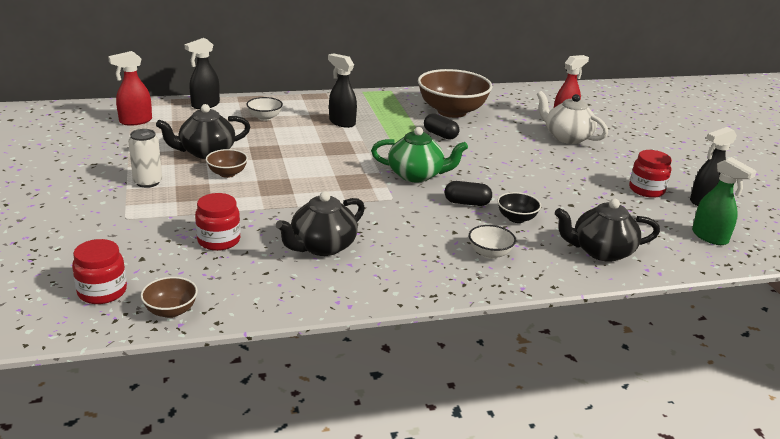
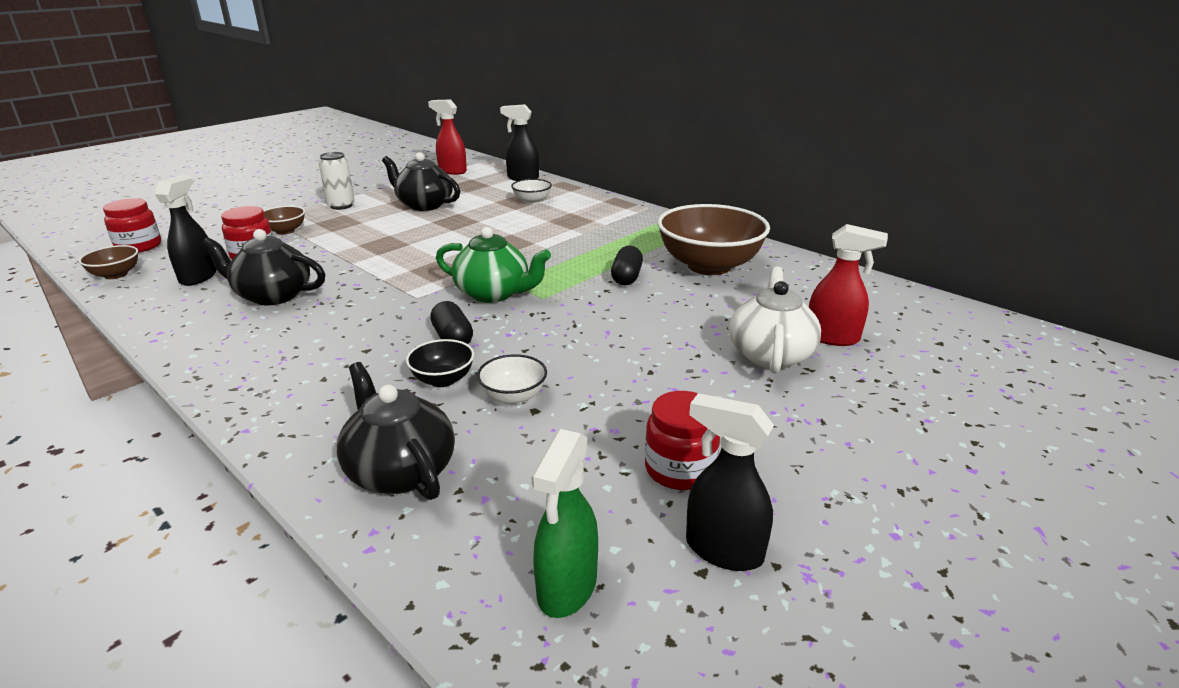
camera: 60 degrees right, 0 degrees up
(227, 173) = (390, 222): brown bowl -> brown bowl (285, 231)
(341, 122) = (575, 228): black spray bottle -> black spray bottle (199, 277)
(416, 175) = (493, 293): green teapot -> green teapot turned 45 degrees counterclockwise
(489, 253) = (325, 385): white bowl -> white bowl (513, 397)

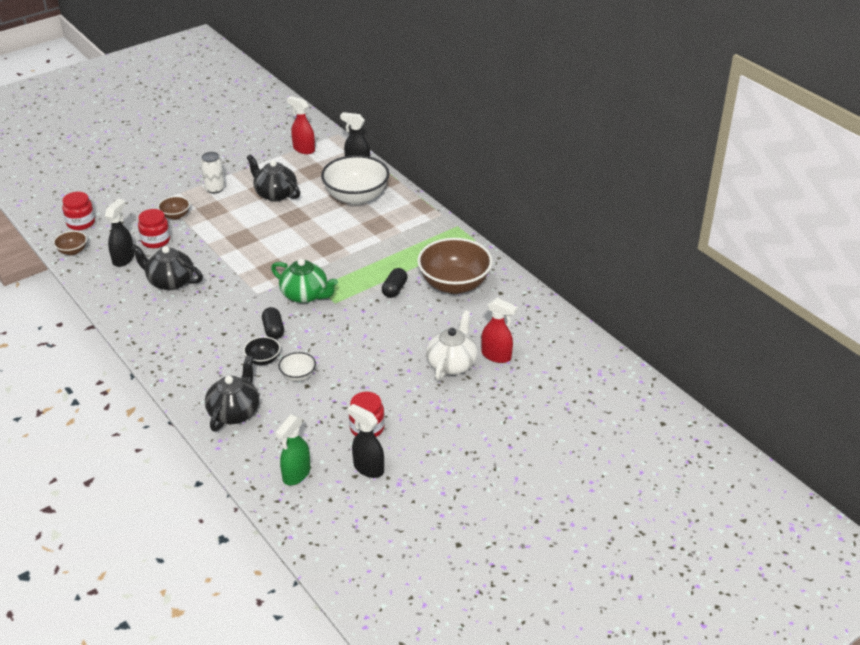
camera: 10 degrees right, 10 degrees up
(400, 471) = (234, 412): black teapot -> black teapot turned 45 degrees clockwise
(532, 201) = (356, 197): white bowl -> white bowl, size x2.18

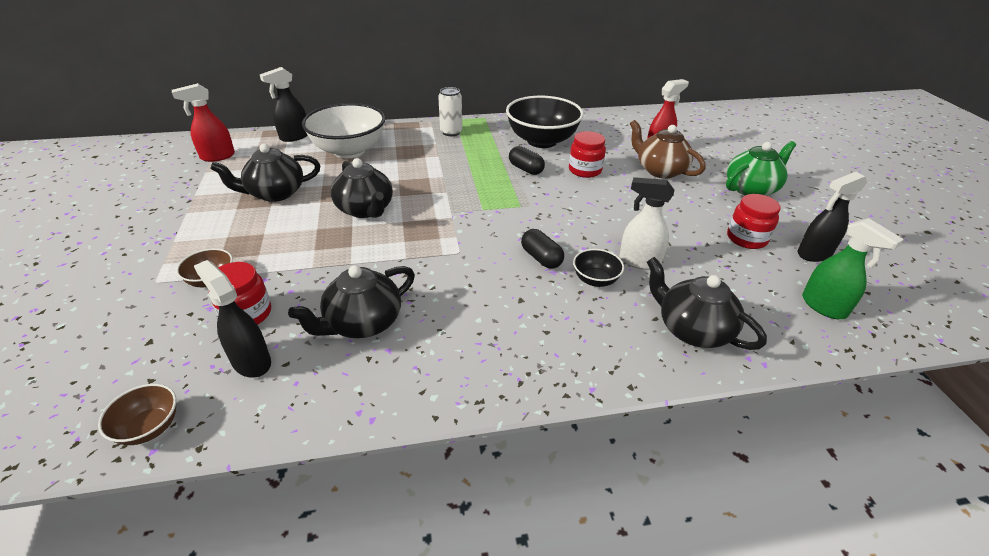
camera: 65 degrees left, 0 degrees up
(81, 223) = (80, 395): red jar -> red jar (585, 170)
(215, 189) = (199, 232): white can -> white can (451, 132)
(273, 330) = (541, 258): black capsule -> black capsule turned 45 degrees clockwise
(281, 237) = (365, 209): none -> black teapot
(298, 376) = (639, 261): white bowl -> white spray bottle
(305, 295) = (491, 220): green teapot -> green teapot (751, 189)
(452, 364) = (660, 170): white teapot -> brown teapot
(454, 284) = (542, 141): brown bowl -> black bowl

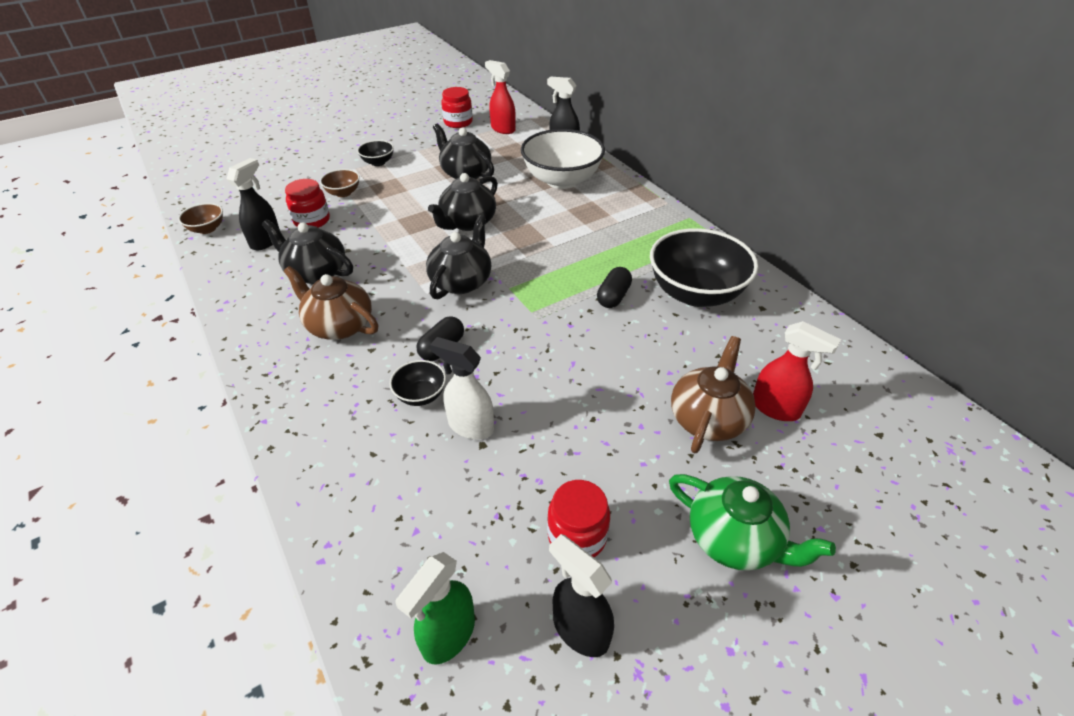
camera: 70 degrees right, 5 degrees up
(174, 244) = (378, 162): none -> black bowl
(451, 132) = (654, 224): white can -> none
(471, 316) = (339, 325): none -> brown teapot
(585, 170) = (648, 345): red jar -> red jar (458, 122)
(639, 261) = (470, 426): white spray bottle -> white spray bottle turned 60 degrees counterclockwise
(692, 329) = (362, 488): black teapot -> black teapot (461, 281)

